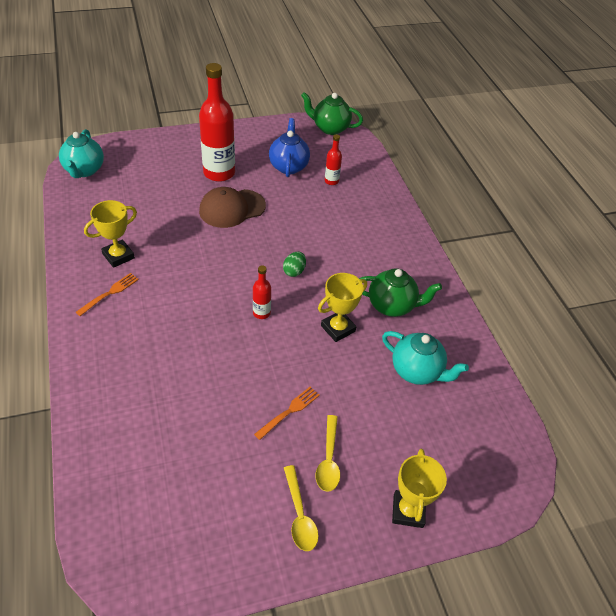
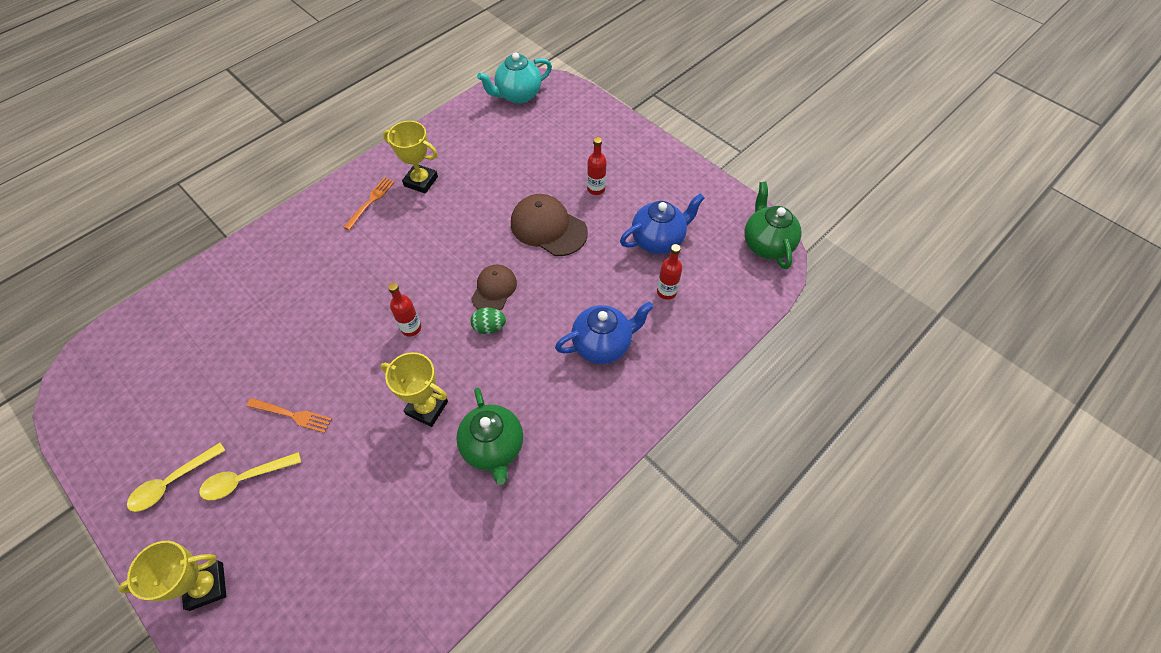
camera: 65 degrees right, 10 degrees up
(109, 293) = (370, 201): orange fork -> orange fork turned 75 degrees counterclockwise
(219, 173) = (596, 189): red bottle -> red bottle, size x0.47
(263, 256) = (494, 289): none -> brown cap
(350, 225) = (602, 345): none -> blue teapot
(417, 371) = (403, 518): turquoise teapot -> none

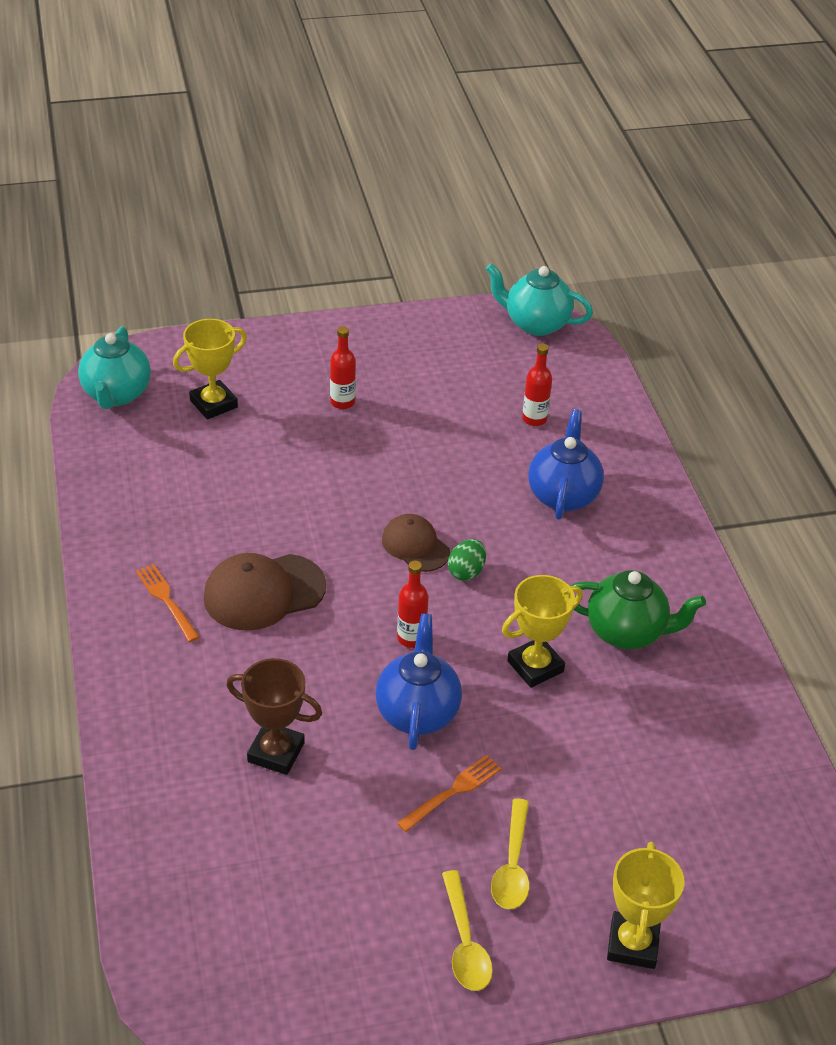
camera: 60 degrees left, 15 degrees down
(280, 310) = (276, 752): none -> brown trophy
(421, 181) = (178, 540): yellow trophy -> yellow trophy (213, 404)
(548, 227) = (364, 464): brown cap -> brown cap (264, 592)
(658, 240) = (461, 392): blue teapot -> blue teapot (417, 712)
(766, 245) = (535, 324): green teapot -> turquoise teapot

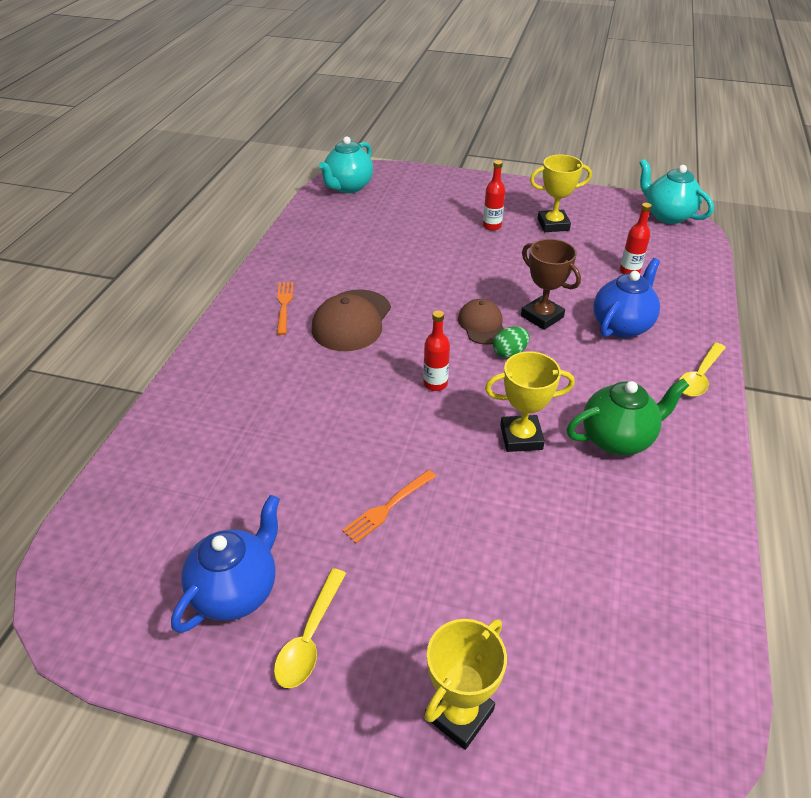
camera: 30 degrees right, 0 degrees up
(213, 404) = (404, 206): yellow trophy -> yellow trophy (553, 224)
(264, 592) = (351, 321): brown cap -> brown cap turned 75 degrees counterclockwise
(276, 752) = (277, 426): brown trophy -> brown trophy (542, 316)
(417, 712) = (402, 437): blue teapot -> blue teapot (236, 591)
(452, 792) = (388, 507): orange fork -> orange fork turned 150 degrees clockwise
(512, 865) = (396, 588): yellow spoon -> yellow spoon (699, 376)
(627, 632) = (617, 439): green teapot -> green teapot turned 60 degrees counterclockwise

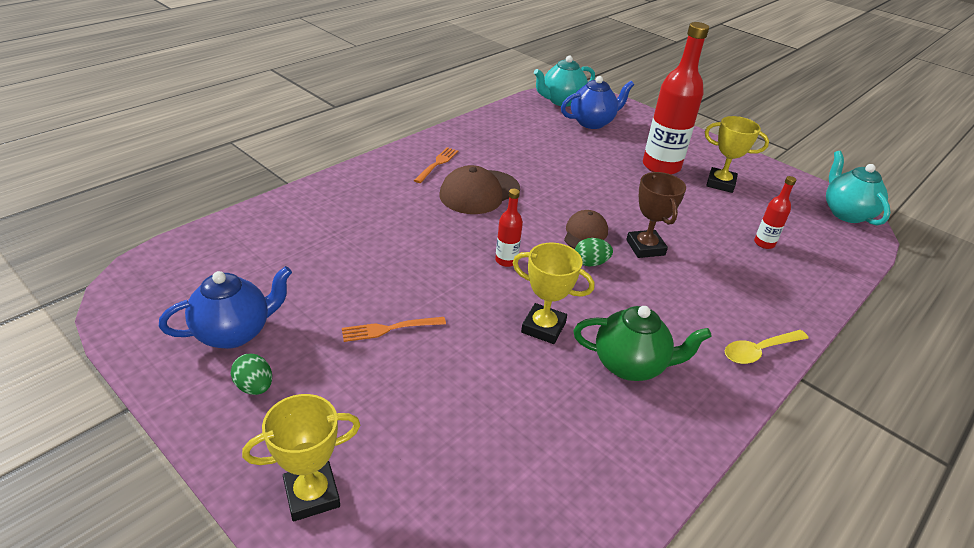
camera: 25 degrees right, 5 degrees down
(310, 637) = (255, 387): yellow spoon -> green egg
(492, 226) = (661, 166): red bottle -> red bottle, size x2.15
(621, 326) = (716, 282): blue teapot -> blue teapot (592, 122)

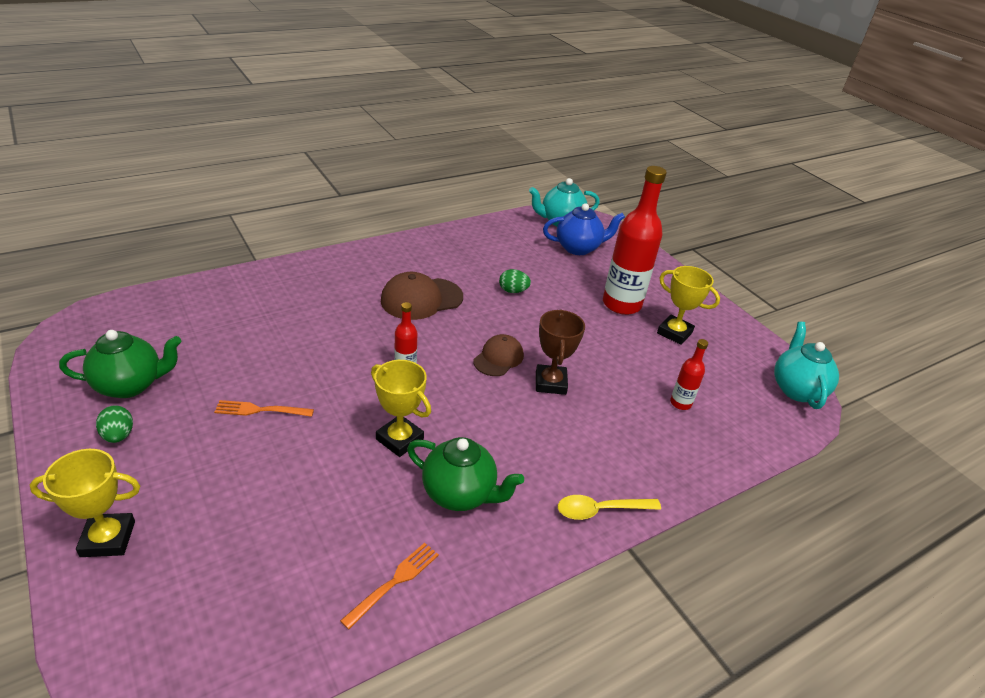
camera: 15 degrees right, 0 degrees up
(234, 333) = (130, 385): blue teapot -> green teapot
(437, 164) = (399, 265): orange fork -> orange fork (394, 582)
(590, 263) = (485, 387): green egg -> green egg (513, 291)

